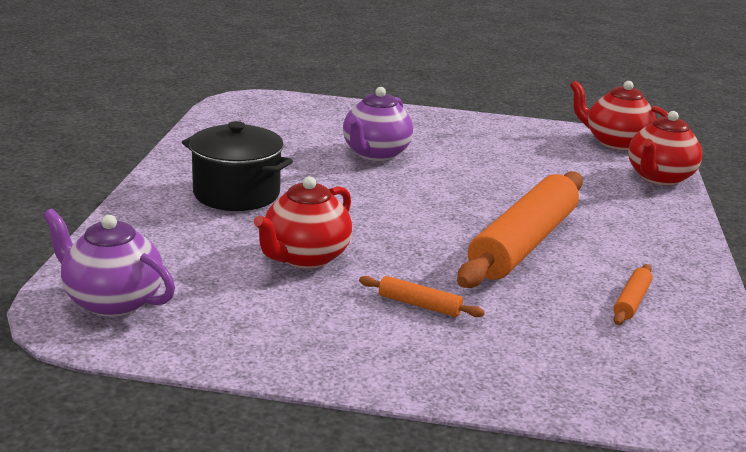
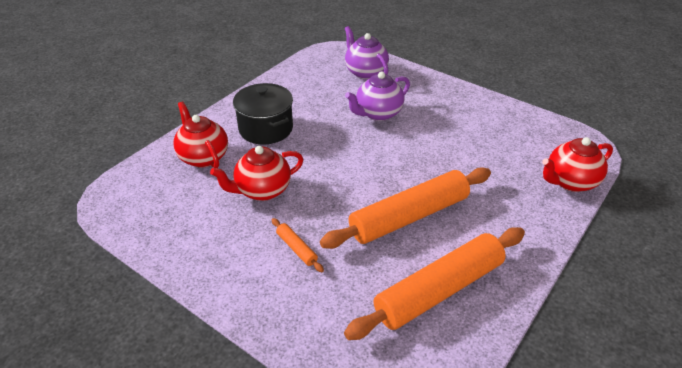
camera: 30 degrees right, 15 degrees up
(112, 301) = (137, 194): purple teapot -> purple teapot (365, 72)
(615, 142) = (566, 139): red teapot -> red teapot (203, 157)
(631, 301) = (439, 290): orange rolling pin -> orange rolling pin, size x2.44

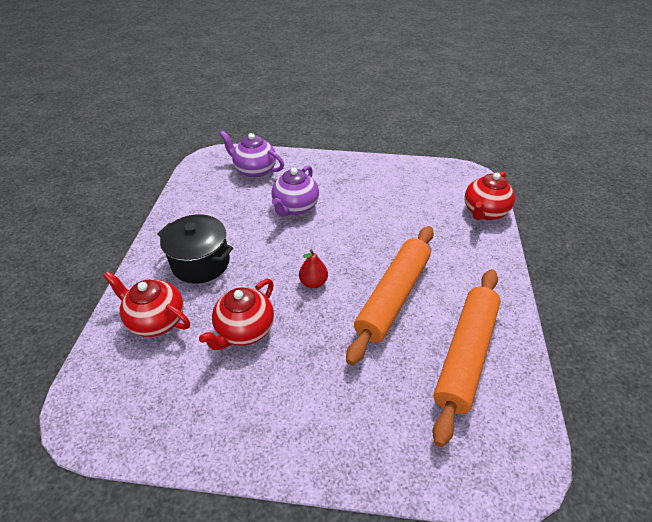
camera: 30 degrees left, 5 degrees up
(296, 248) = (321, 375): orange rolling pin -> none
(346, 178) = (313, 282): none -> red pear

